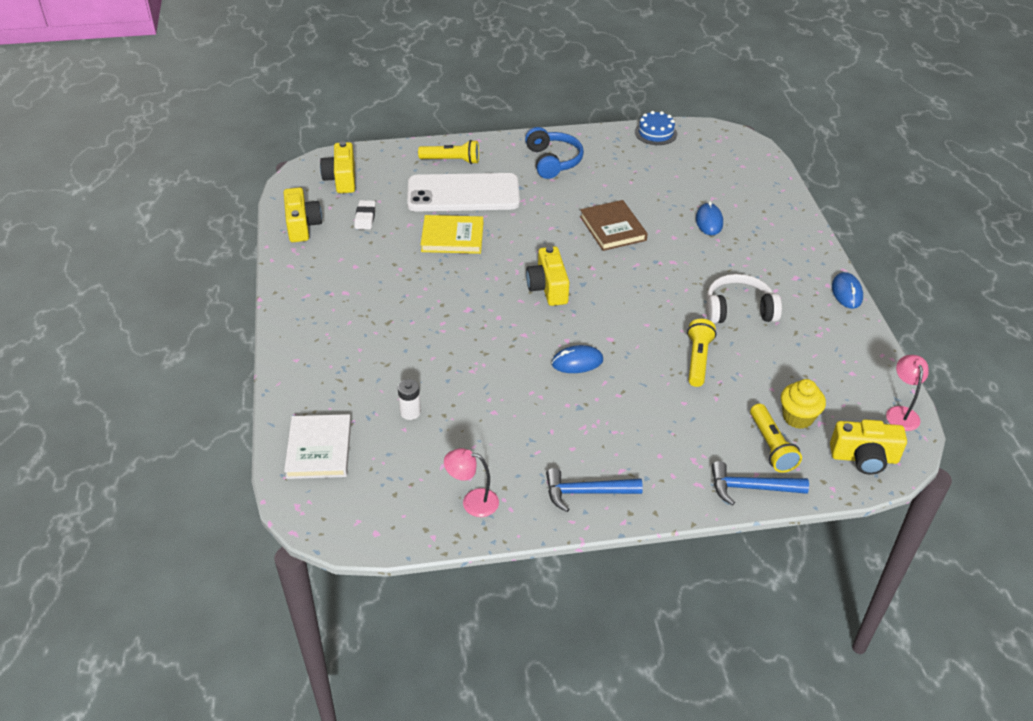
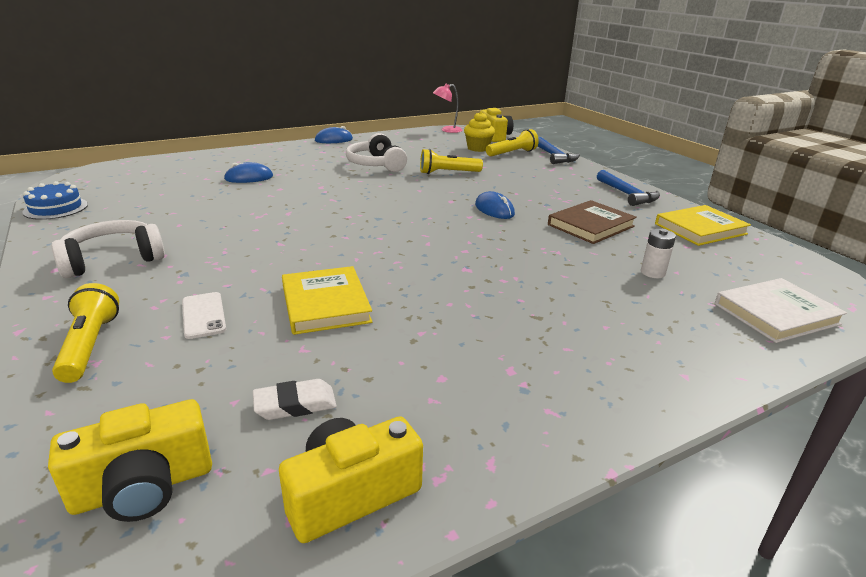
camera: 110 degrees left, 15 degrees down
(463, 193) = (203, 315): white phone -> white phone, size x0.40
(472, 502) = (700, 229): pink lamp -> yellow book
(548, 288) = (396, 232): yellow camera -> none
(553, 161) = (113, 260): blue headphones -> white headphones
(612, 228) = (272, 213): brown book -> brown book (591, 225)

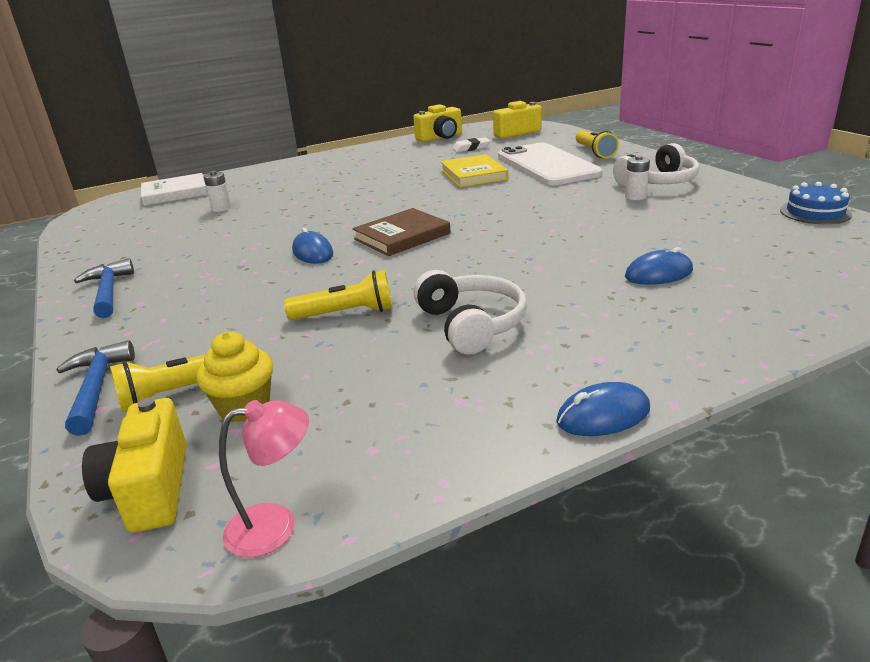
camera: 175 degrees left, 0 degrees up
(171, 240) = (635, 197): none -> white battery
(203, 315) = (547, 165): white phone -> white phone, size x2.48
(591, 225) = (220, 243): brown book -> brown book (402, 236)
(700, 229) = (106, 249): yellow book -> none

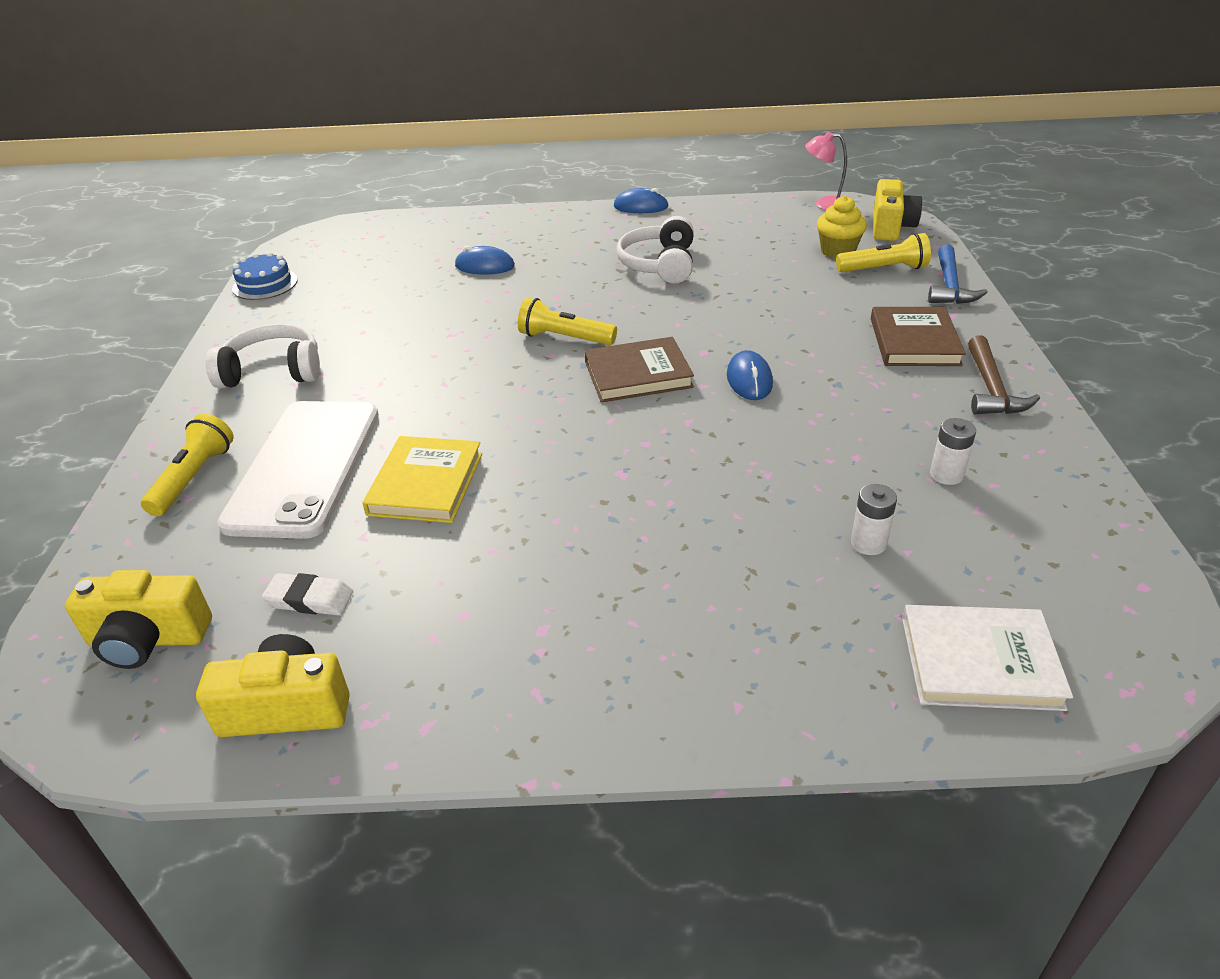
camera: 155 degrees left, 10 degrees up
(108, 291) = (991, 388): blue hammer -> brown hammer
(164, 312) = (914, 341): none -> brown book
(346, 313) = (746, 296): yellow flashlight -> yellow flashlight (564, 338)
(635, 197) = (340, 354): white battery -> white battery (946, 475)

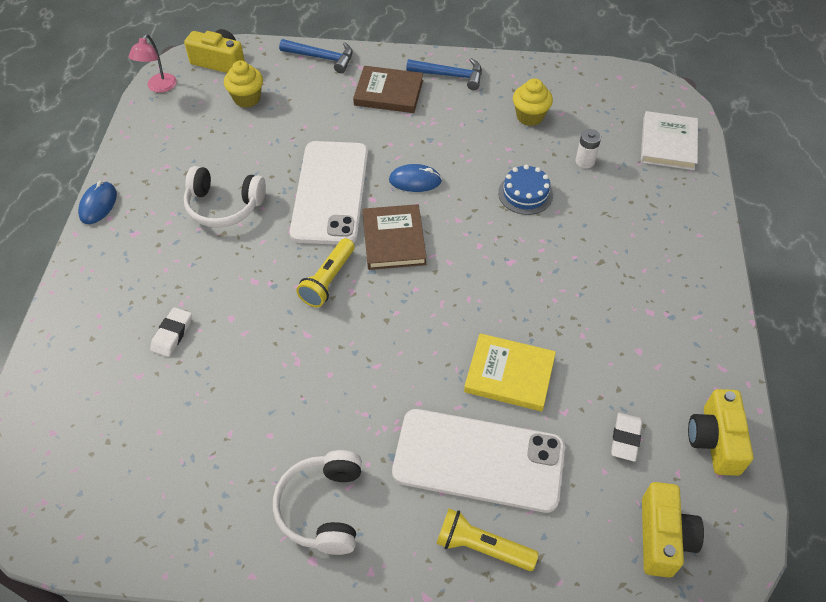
camera: 85 degrees left, 15 degrees up
(265, 284) = (127, 546): blue cake -> blue cake (525, 194)
(485, 266) = (172, 334): blue mouse -> white eraser
(704, 322) = (330, 192): none -> white phone
(884, 269) = (285, 82): yellow flashlight -> none
(946, 475) = (530, 116): white battery -> yellow cupcake
(991, 388) = (450, 75): brown hammer -> blue hammer

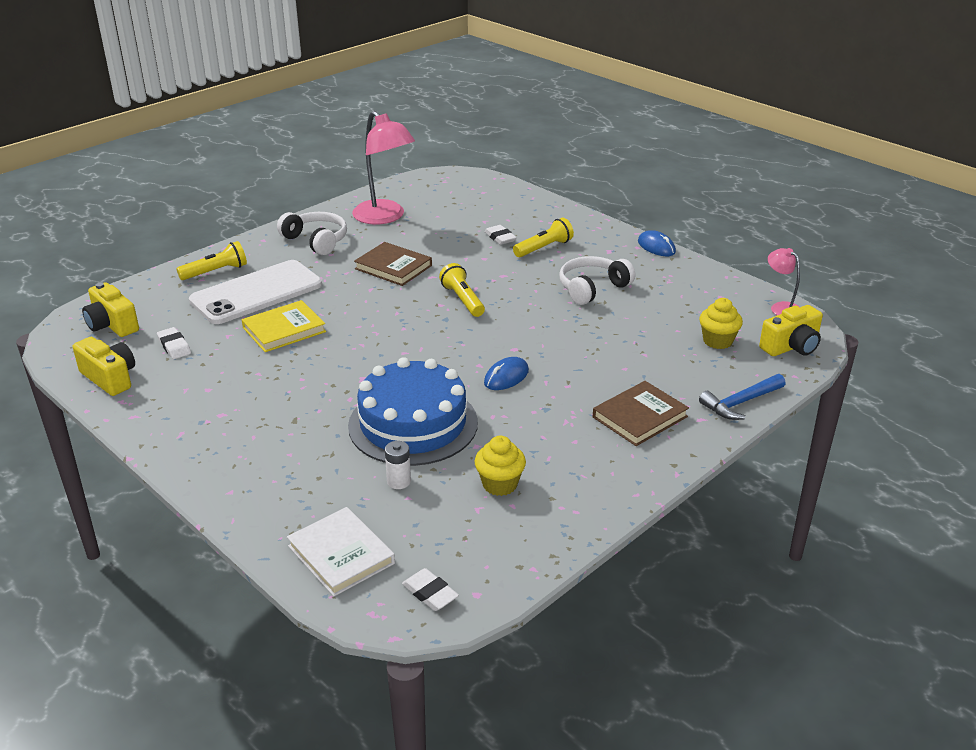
camera: 130 degrees right, 20 degrees down
(168, 284) = (544, 248): none -> yellow flashlight
(204, 485) = (385, 217): none -> pink lamp
(330, 192) = (547, 334): white phone -> none
(394, 240) = (459, 339): brown book -> brown book (393, 267)
(450, 75) = (623, 467): blue hammer -> none
(525, 194) = (413, 424): blue cake -> blue cake, size x2.12
(642, 92) = (430, 593): none -> white eraser

